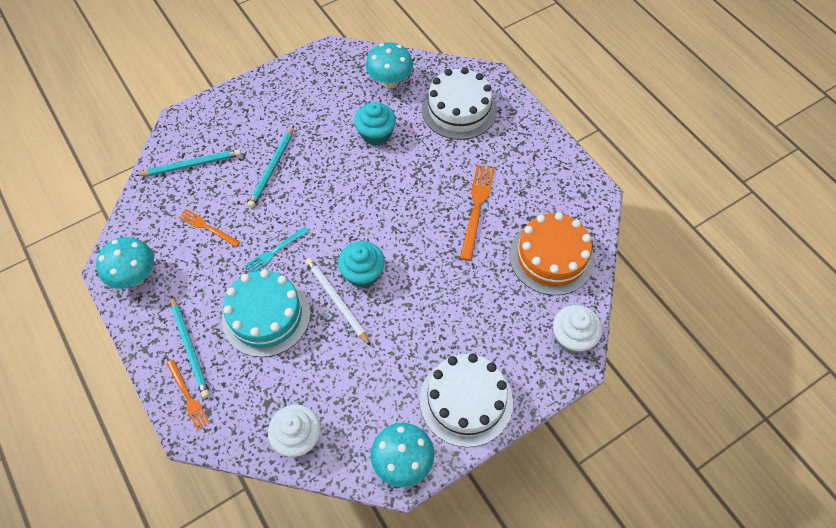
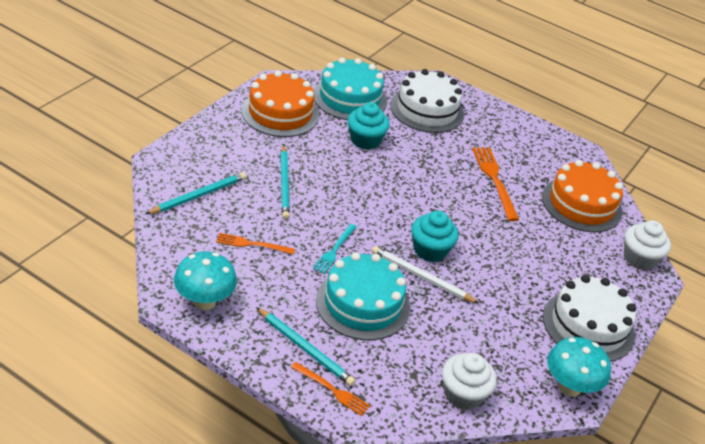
camera: 30 degrees left, 20 degrees down
(314, 87) = (280, 113): none -> orange cake
(390, 82) = (349, 98): turquoise mushroom -> turquoise cake

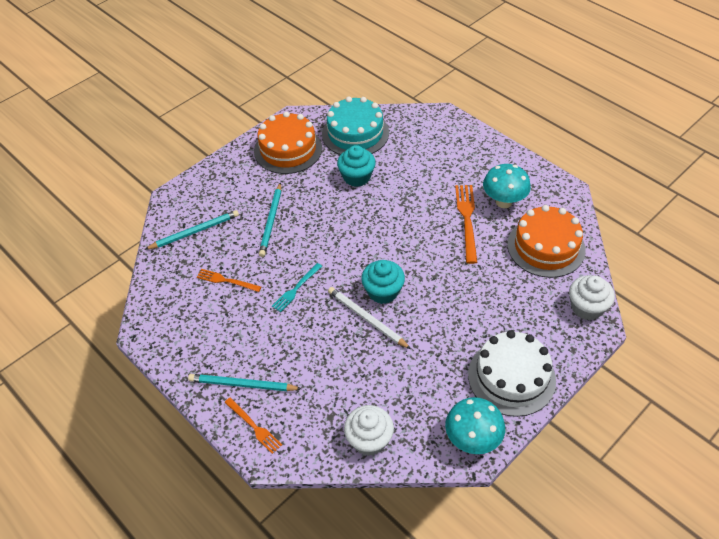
camera: 20 degrees right, 10 degrees up
(204, 301) = (171, 335): turquoise mushroom -> turquoise mushroom (503, 202)
(305, 348) = (242, 385): turquoise pencil -> turquoise pencil turned 135 degrees clockwise
(362, 304) = (305, 343): turquoise cake -> none
(427, 110) = (424, 145): white cake -> none

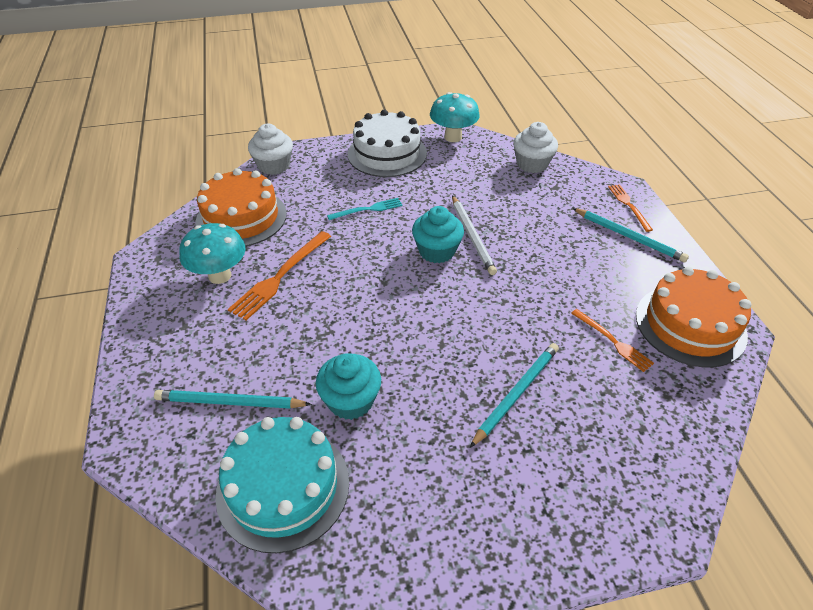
camera: 150 degrees left, 5 degrees down
(195, 231) = (640, 435): turquoise pencil -> turquoise pencil (230, 402)
(288, 149) = (415, 519): orange cake -> orange cake (690, 325)
(296, 288) = (529, 294): turquoise fork -> turquoise fork (368, 209)

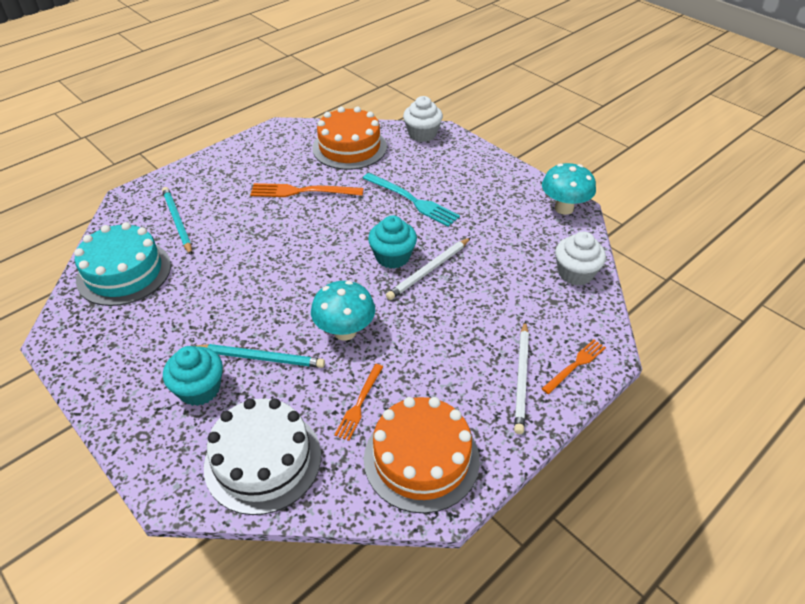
camera: 60 degrees right, 0 degrees up
(220, 276) = (284, 166): turquoise mushroom -> turquoise mushroom (345, 331)
(350, 401) = (207, 273): turquoise cupcake -> turquoise cupcake (199, 389)
(368, 209) = (412, 200): turquoise fork -> turquoise fork, size x1.61
(387, 154) = (497, 181): white cake -> white cake (263, 460)
(629, 237) = (521, 378): turquoise pencil -> white pencil

